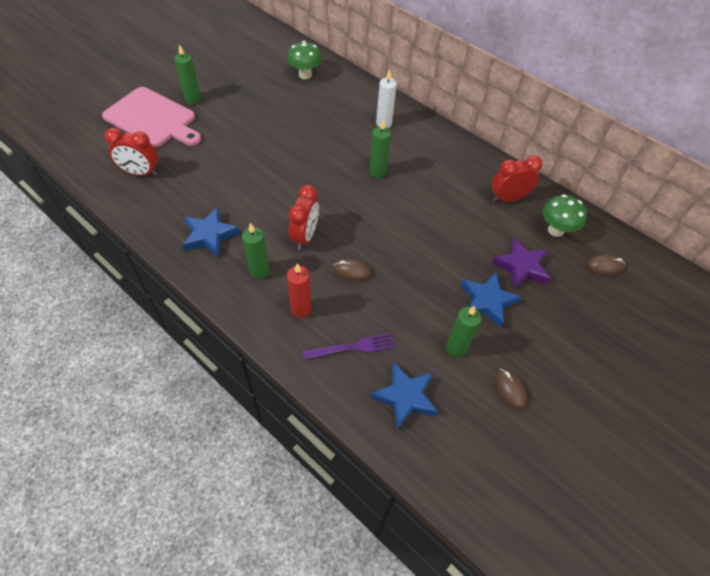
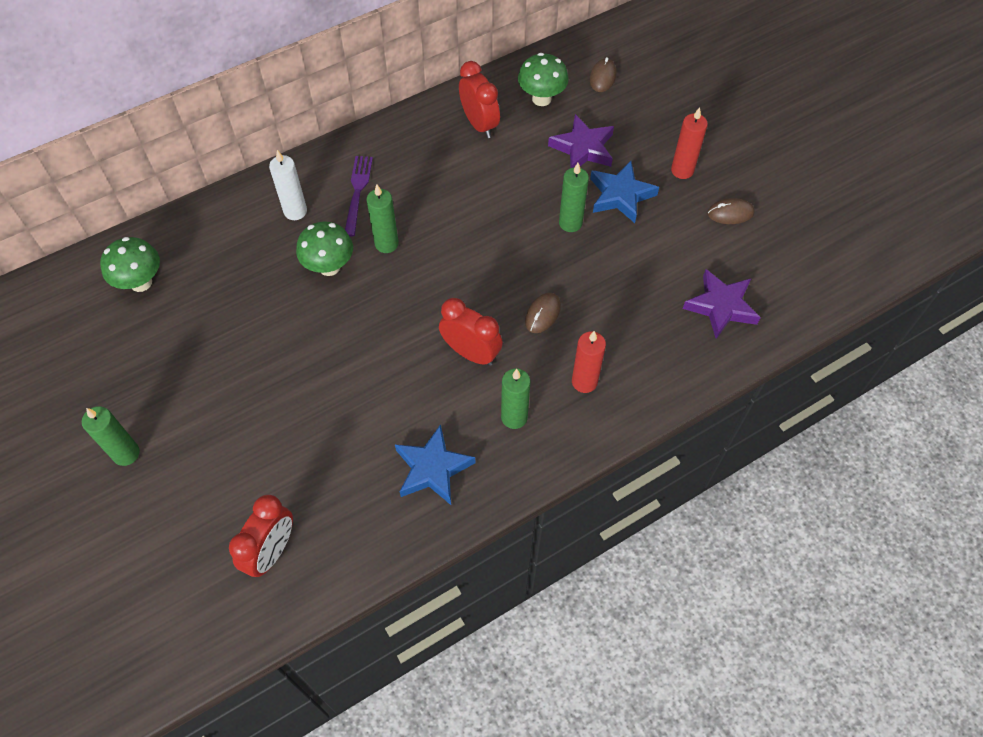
camera: 70 degrees left, 5 degrees up
(152, 119) = (147, 522): pink cutting board -> none
(347, 149) = (329, 267): none -> green mushroom
(352, 347) = (650, 340): purple fork -> purple fork (357, 192)
(405, 397) = (721, 306): blue star -> purple star
(456, 348) = (672, 243): green candle -> green candle (570, 223)
(508, 198) = (479, 124): red clock -> red clock turned 150 degrees clockwise
(537, 343) = (682, 170): none -> red candle

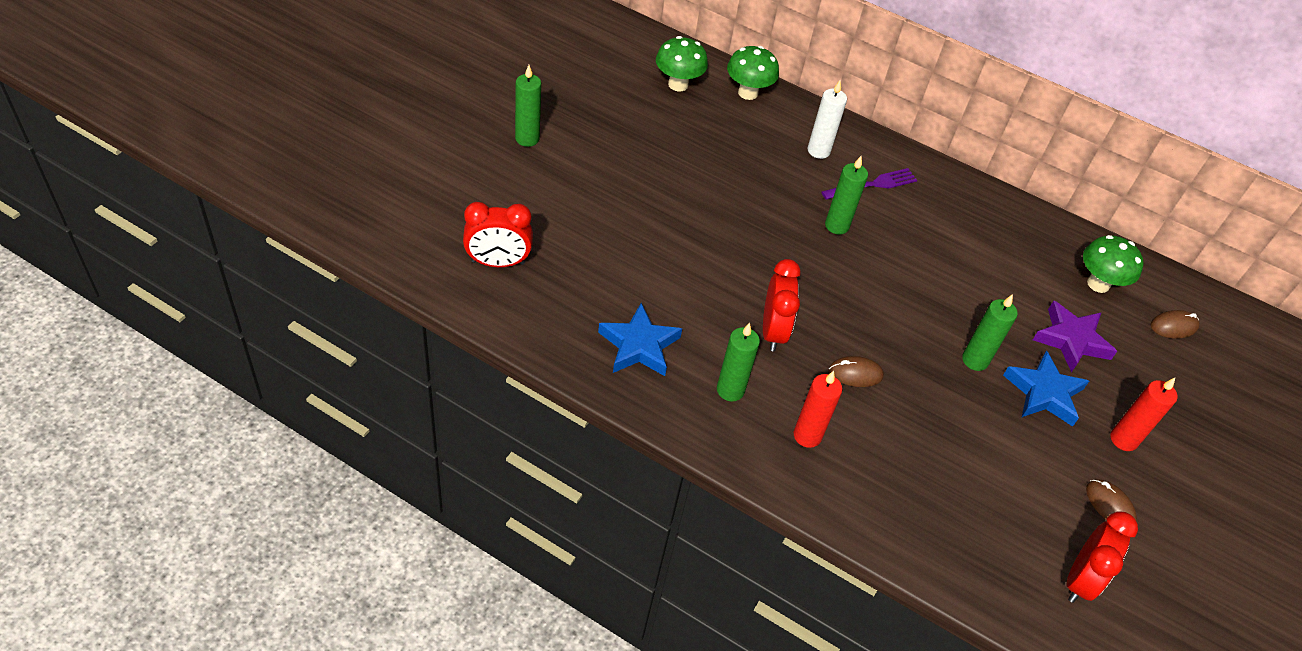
camera: 55 degrees right, 10 degrees down
(329, 267) = (782, 195): green mushroom -> green mushroom (748, 93)
(479, 124) = (1023, 245): red clock -> red clock (1080, 579)
(721, 306) = (985, 534): purple star -> none

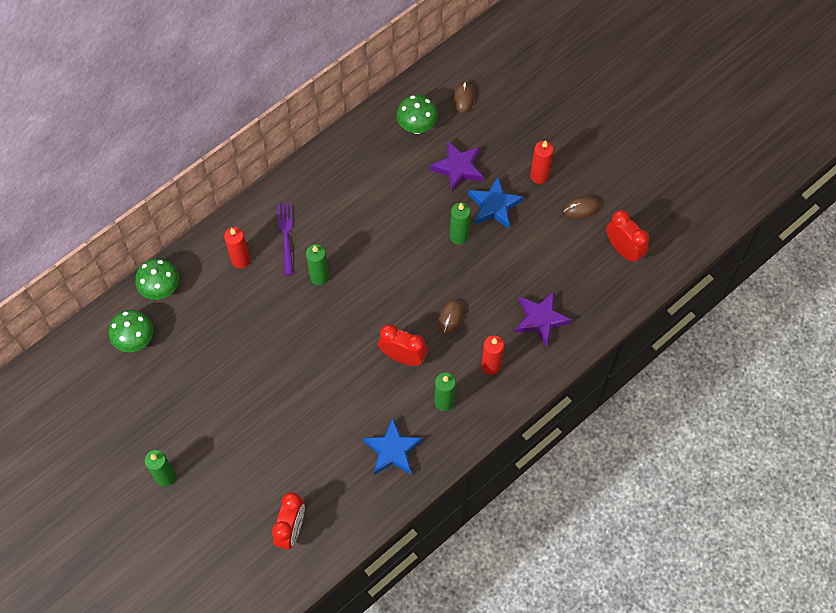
camera: 65 degrees left, 15 degrees up
(818, 151) = (240, 260): white candle -> red candle
(907, 485) = (540, 319): none -> purple star

